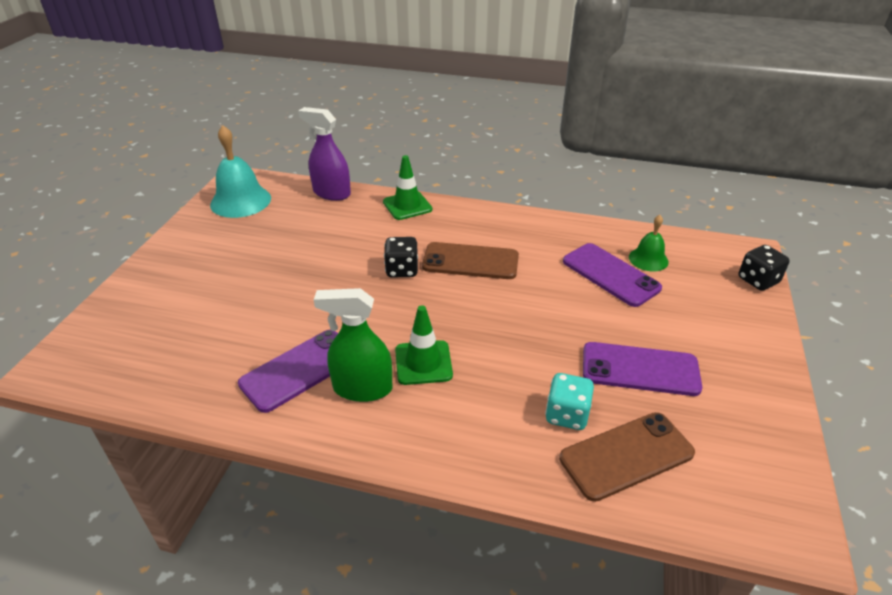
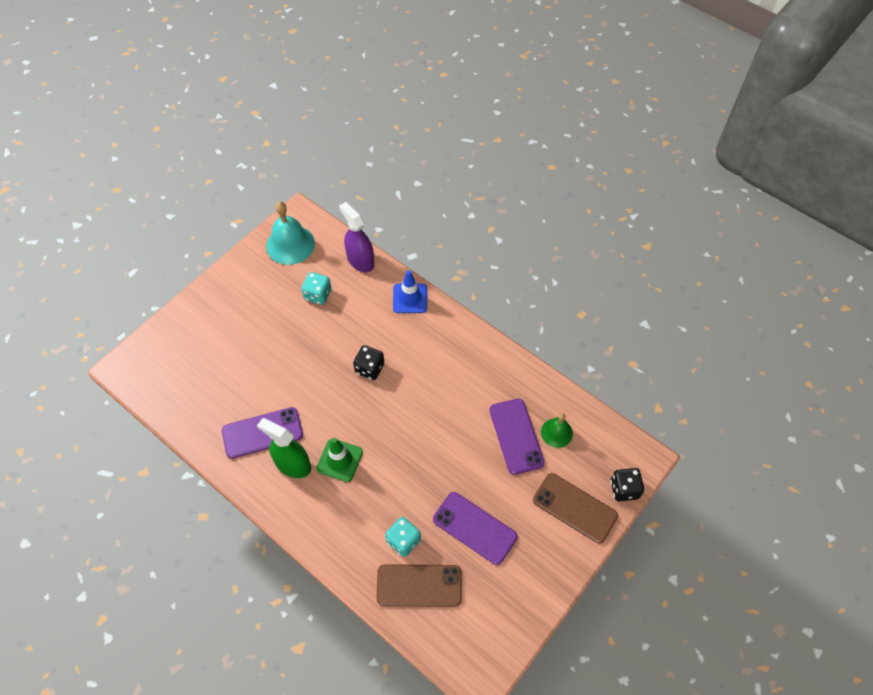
camera: 25 degrees right, 20 degrees up
(298, 229) = (318, 295): none -> turquoise dice
(407, 206) = (410, 298): green traffic cone -> blue traffic cone
(470, 261) = (422, 380): brown phone -> brown phone (574, 508)

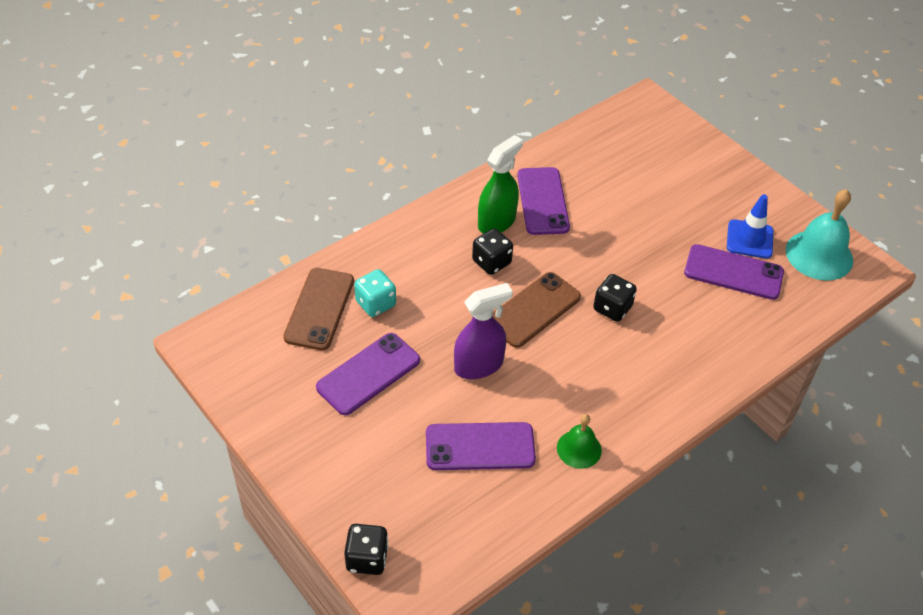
camera: 100 degrees right, 10 degrees down
(318, 295) = (733, 272): turquoise dice -> purple phone
(339, 460) = (491, 262): green traffic cone -> black dice
(360, 260) = (789, 324): purple spray bottle -> purple spray bottle (479, 365)
(410, 298) = (720, 369): blue traffic cone -> blue traffic cone (749, 239)
(556, 432) = (473, 497): green bell -> green bell (579, 449)
(574, 508) = (359, 489): brown phone -> brown phone (533, 310)

